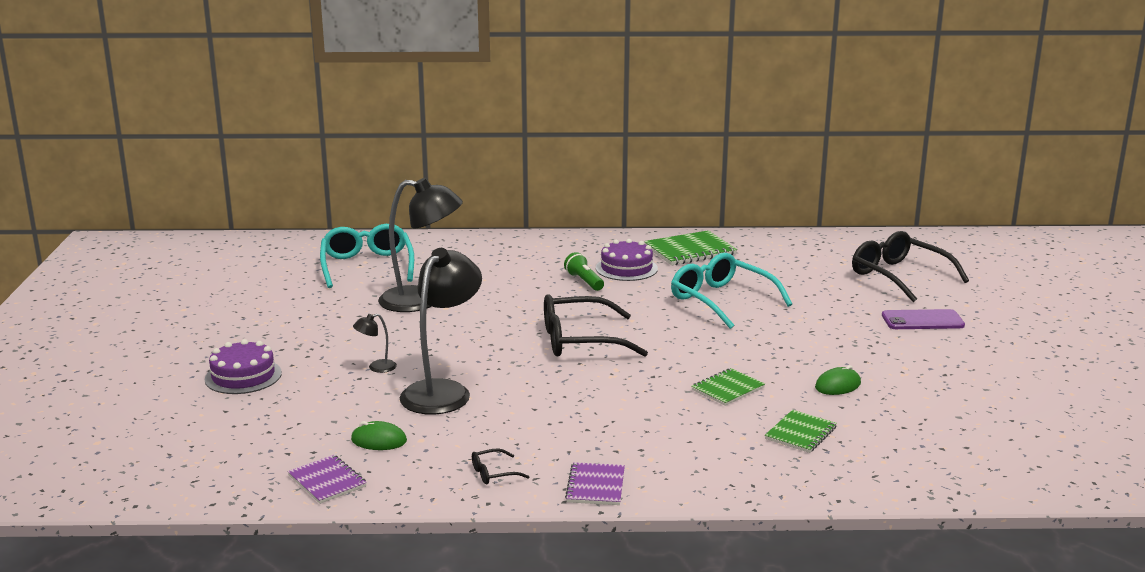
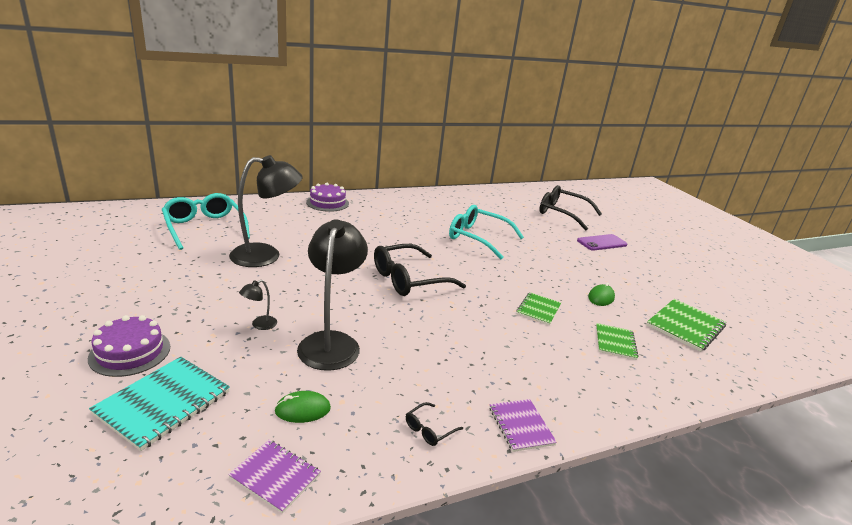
camera: 25 degrees left, 5 degrees up
(257, 418) = (163, 403): none -> turquoise notebook
(584, 281) = (378, 230): green flashlight -> none
(626, 268) = (400, 218): purple cake -> purple cake (327, 203)
(690, 251) = (431, 203): green notebook -> green notebook (685, 326)

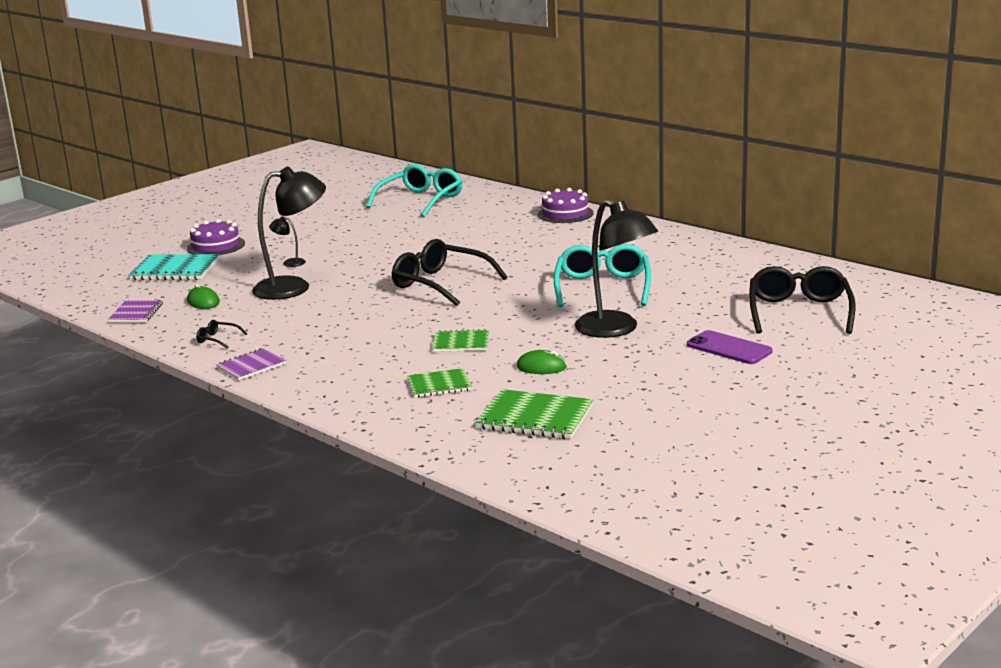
camera: 70 degrees right, 5 degrees down
(266, 255) = (403, 231): black lamp -> black lamp (615, 330)

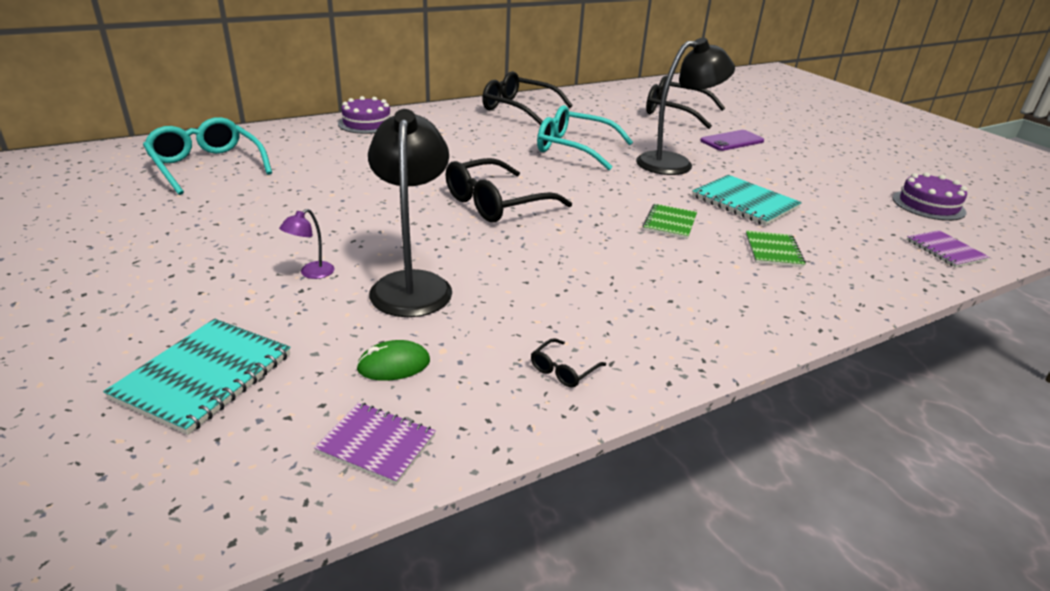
camera: 75 degrees left, 10 degrees up
(216, 246) = (142, 322): purple cake -> purple cake (928, 205)
(251, 366) = (677, 354): purple notebook -> purple notebook (945, 250)
(289, 262) = (311, 273): black lamp -> purple lamp
(535, 417) = (855, 225): green notebook -> none
(541, 367) = (744, 202): green mouse -> turquoise notebook
(692, 249) = (519, 109): none -> black glasses

